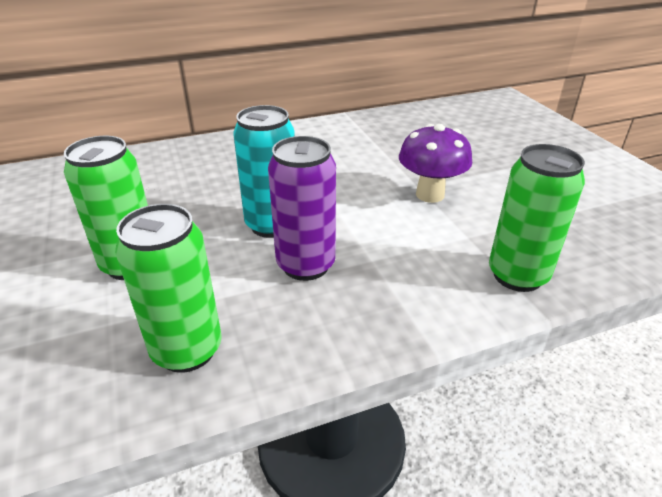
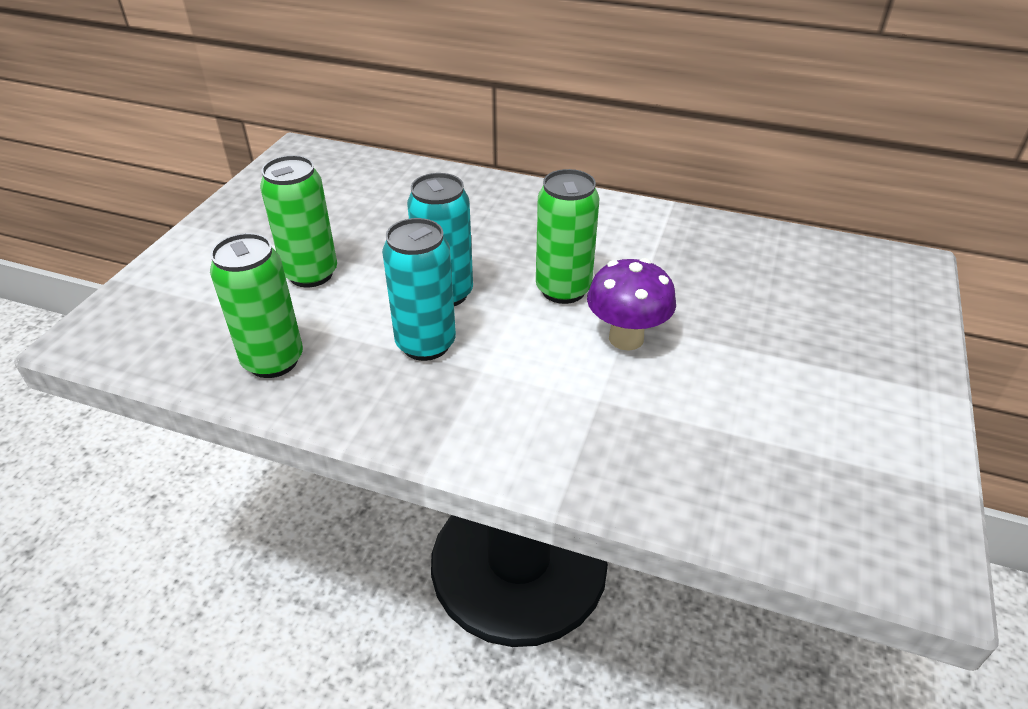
camera: 40 degrees right, 5 degrees up
(306, 265) = (426, 344): purple can -> turquoise can
(517, 275) = (588, 461): green can -> green can (563, 290)

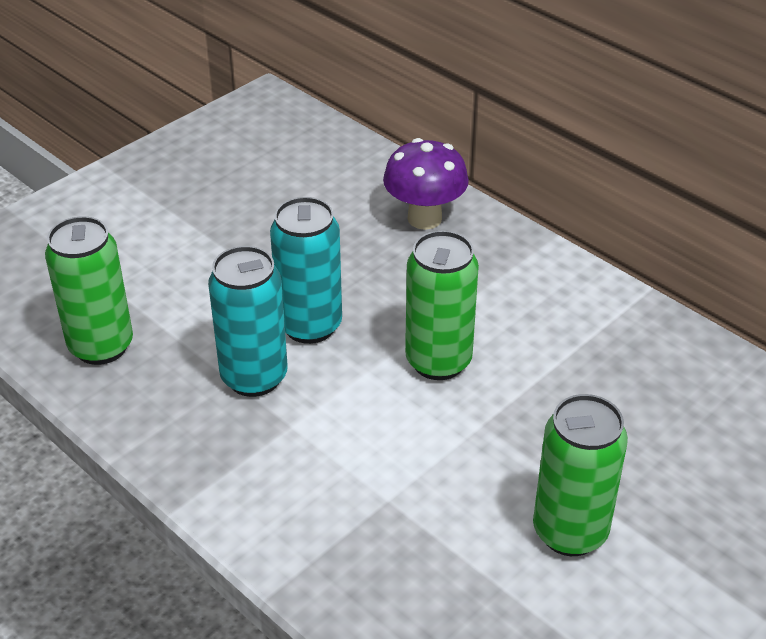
camera: 25 degrees right, 0 degrees up
(311, 274) = (190, 260): green can -> green can (570, 532)
(626, 338) = (466, 442): purple mushroom -> purple mushroom (424, 218)

